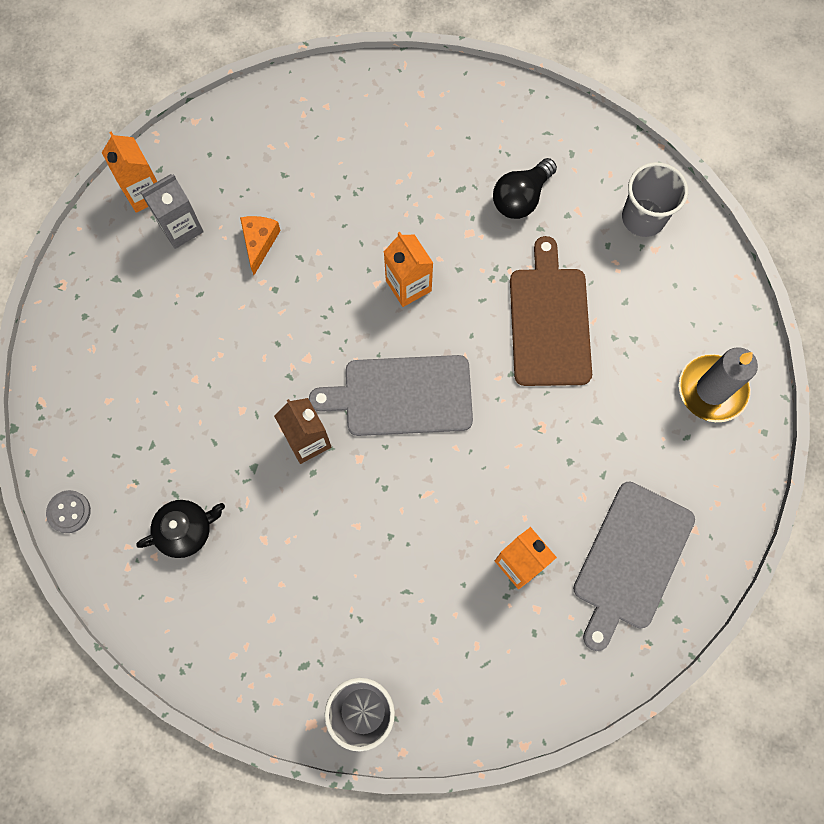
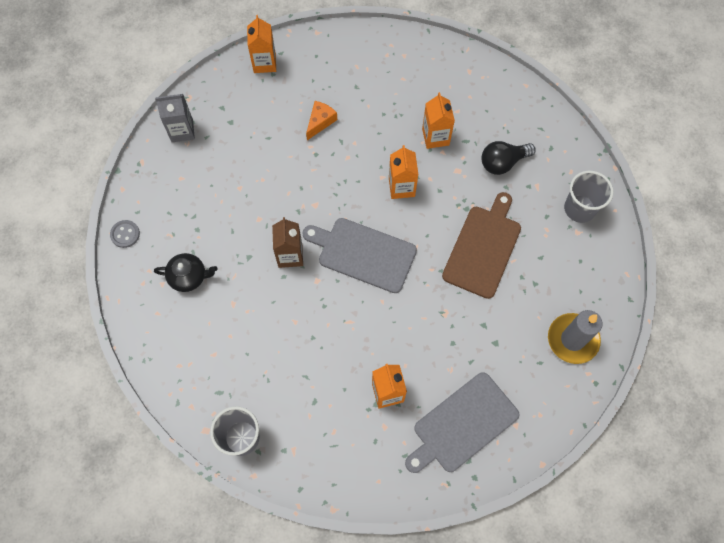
camera: 25 degrees right, 5 degrees down
(181, 228) = (276, 93): grey carton -> grey carton (182, 131)
(420, 200) = (435, 137): none -> orange carton

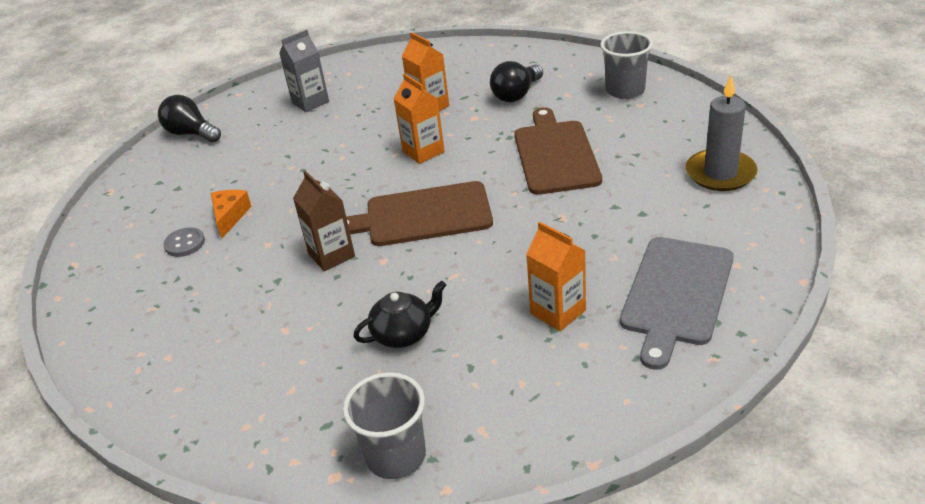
camera: 25 degrees left, 30 degrees down
(125, 234) = (84, 335): grey button -> grey button (185, 244)
(182, 131) = (116, 218): grey carton -> grey carton (310, 102)
(188, 277) = (204, 333): black teapot -> black teapot (403, 334)
(264, 63) = (191, 134): orange carton -> black light bulb
(320, 122) = (289, 146): orange cheese -> orange cheese (230, 216)
(363, 254) = (422, 215): grey cutting board -> brown cutting board

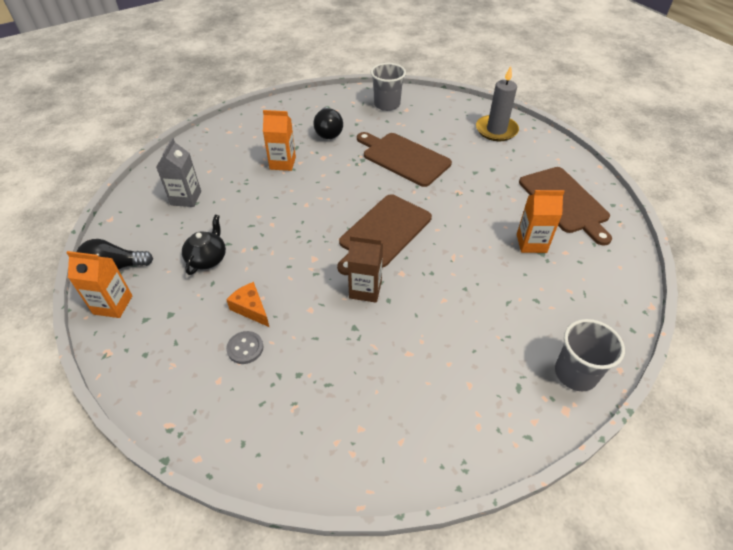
camera: 50 degrees left, 10 degrees up
(403, 334) = (478, 307): black teapot -> black teapot (207, 258)
(423, 152) = (323, 193): orange carton -> orange carton (113, 305)
(676, 294) = (565, 202): grey cutting board -> brown cutting board

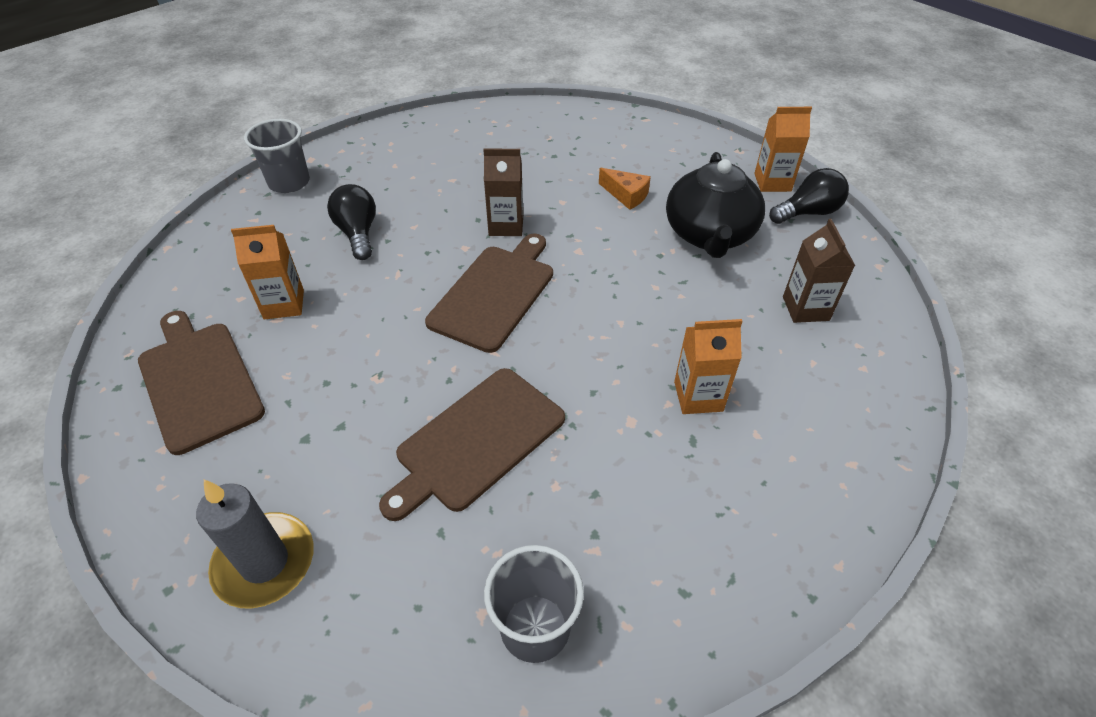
camera: 170 degrees right, 0 degrees up
(186, 198) = (805, 308): grey carton -> brown carton
(207, 258) = (709, 235): black teapot -> black teapot, size x1.80
(245, 348) = (613, 166): grey button -> none
(328, 132) = (647, 495): black light bulb -> black light bulb (358, 233)
(403, 158) = (477, 441): brown cutting board -> brown cutting board turned 105 degrees clockwise

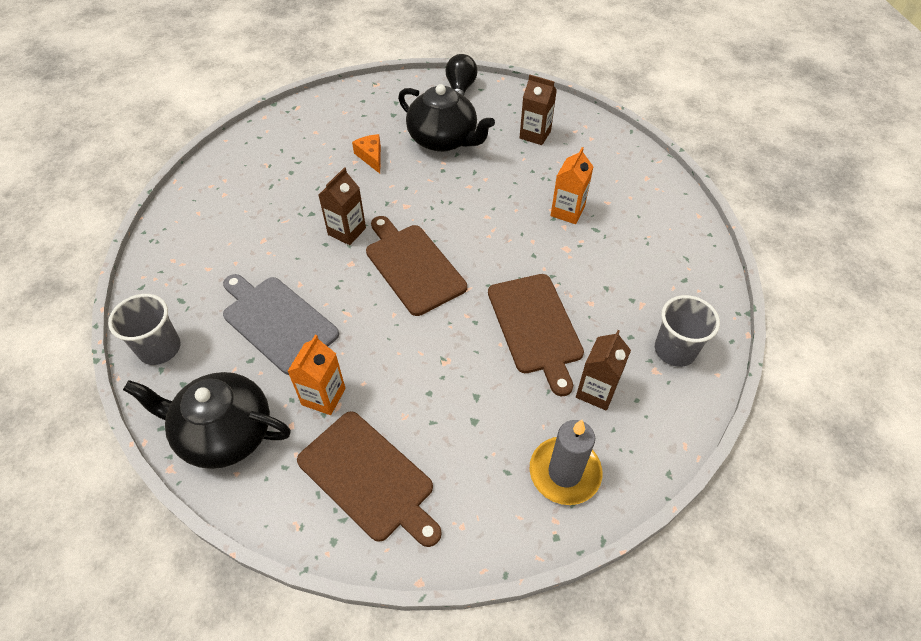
camera: 60 degrees left, 5 degrees up
(198, 381) = (369, 478): brown cutting board -> brown cutting board turned 135 degrees counterclockwise
(215, 260) = (224, 433): none -> black teapot
(358, 233) = (277, 322): black light bulb -> grey cutting board
(408, 550) = (596, 391): none -> brown carton
(626, 195) = (371, 157): orange cheese -> orange cheese turned 90 degrees counterclockwise
(772, 182) = (420, 88): orange carton -> none

